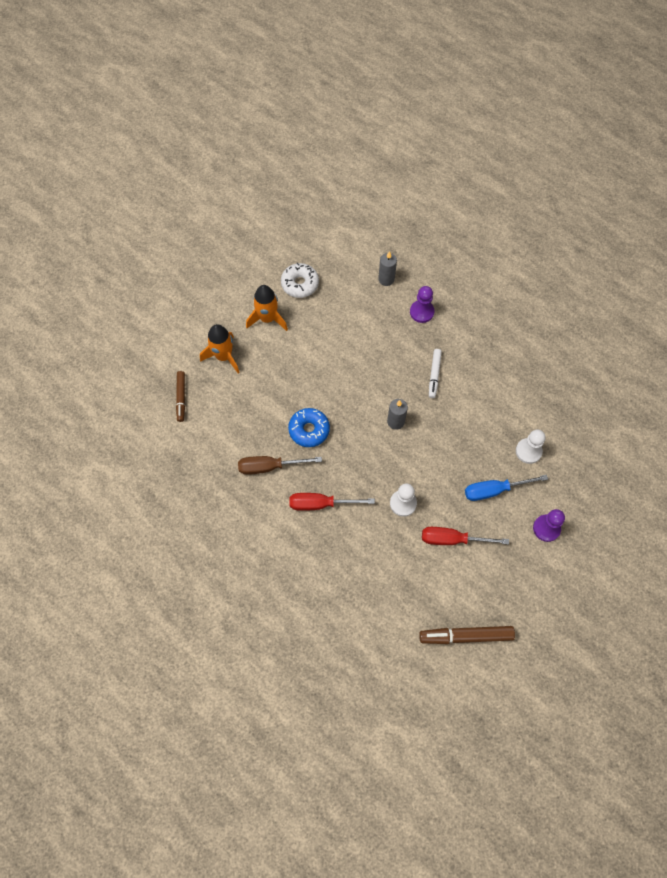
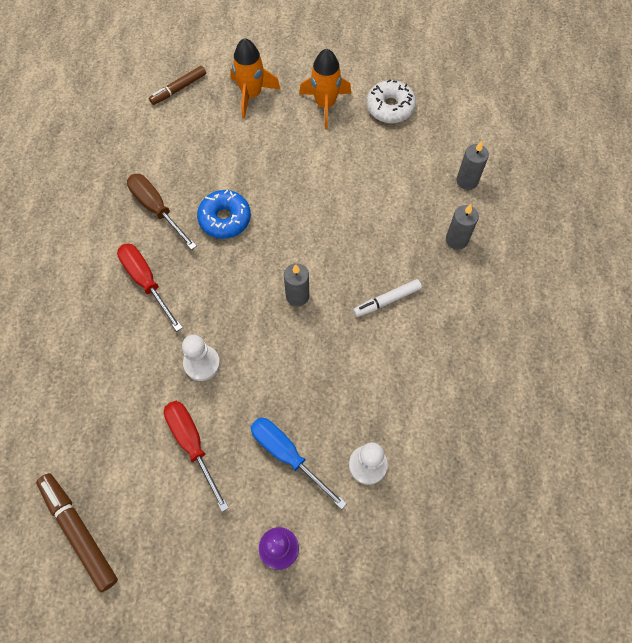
camera: 55 degrees right, 0 degrees up
(421, 312) = (456, 240): purple pawn -> grey candle

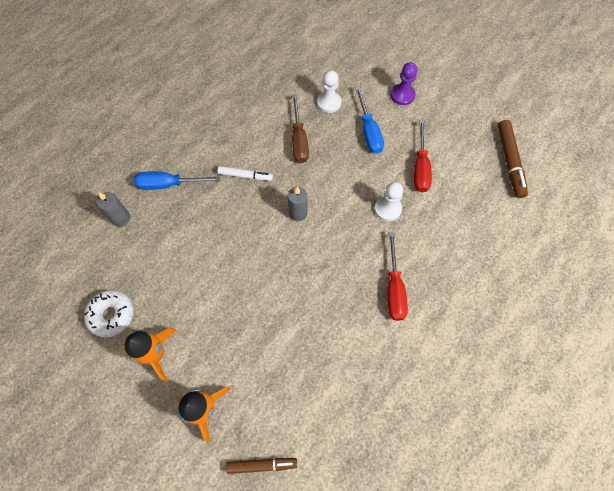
camera: 145 degrees left, 0 degrees up
(156, 209) = (353, 345): brown screwdriver -> brown screwdriver (299, 140)
(225, 219) = (307, 302): blue donut -> none
(456, 240) = (168, 184): grey candle -> blue screwdriver

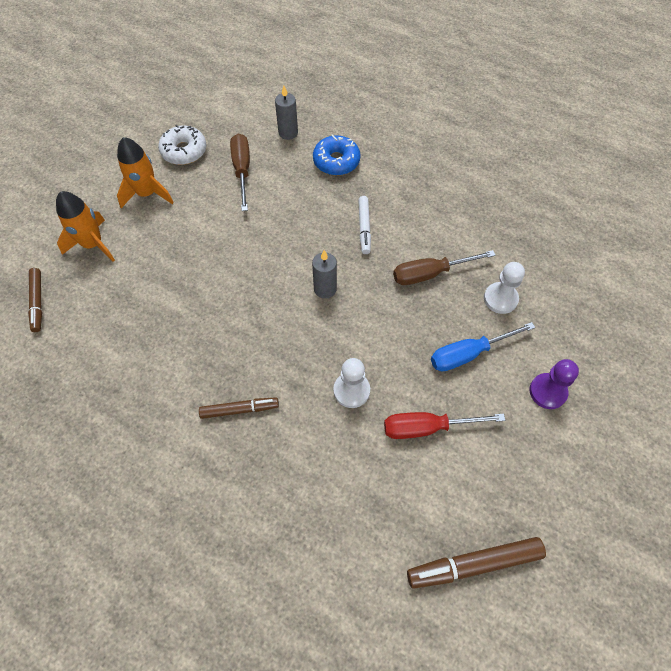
camera: 80 degrees right, 5 degrees down
(154, 263) = (242, 170): none -> brown screwdriver
(168, 184) = (336, 161): blue screwdriver -> blue donut
(394, 288) = (239, 410): red screwdriver -> brown marker

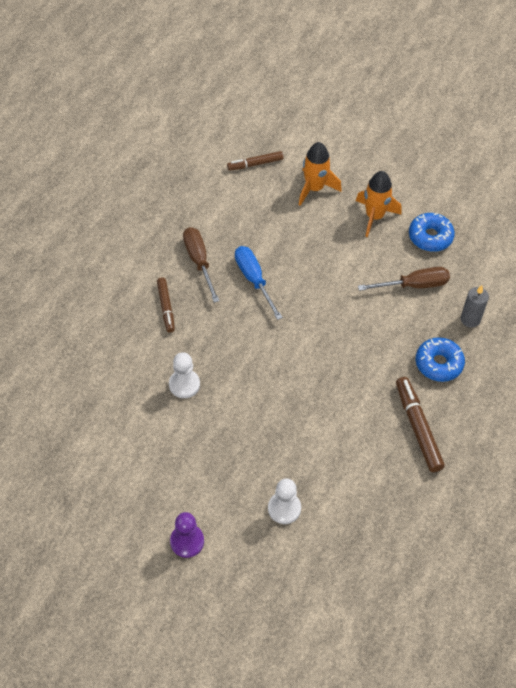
camera: 85 degrees right, 5 degrees down
(184, 151) = (430, 237): white donut -> blue donut
(325, 289) = (283, 360): grey candle -> none
(364, 228) = (356, 390): white marker -> none
(427, 427) = (152, 441): red screwdriver -> none
(430, 273) = (308, 447): brown screwdriver -> brown screwdriver (199, 262)
(468, 354) = (223, 477): blue screwdriver -> blue screwdriver (254, 280)
(474, 564) = (41, 471): brown marker -> brown marker (418, 427)

